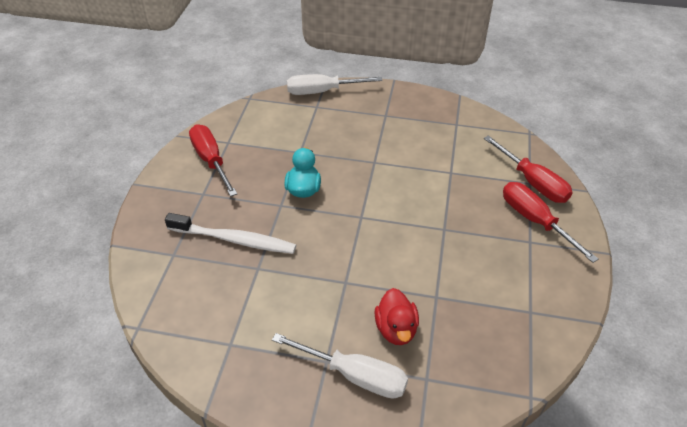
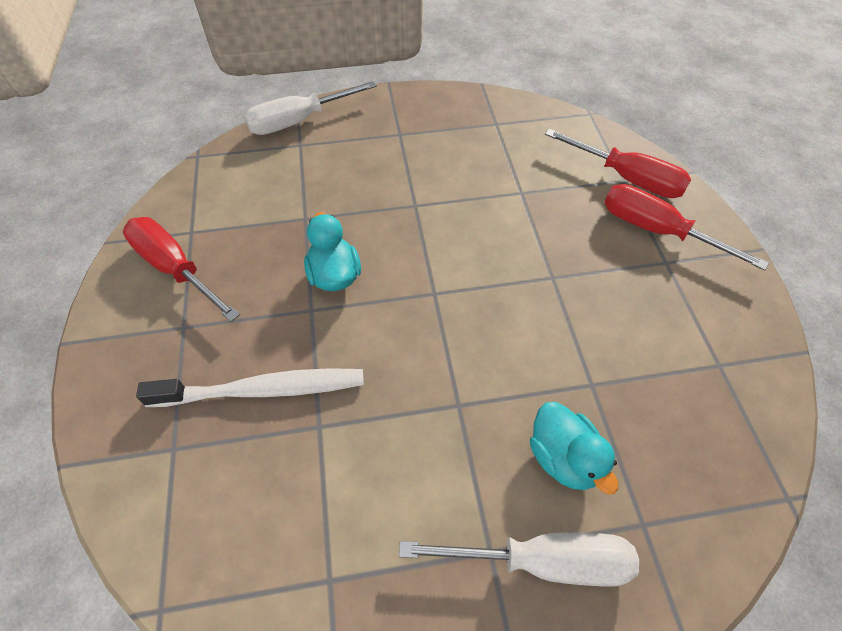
camera: 20 degrees left, 10 degrees up
(396, 329) = (563, 458): red duck -> turquoise duck

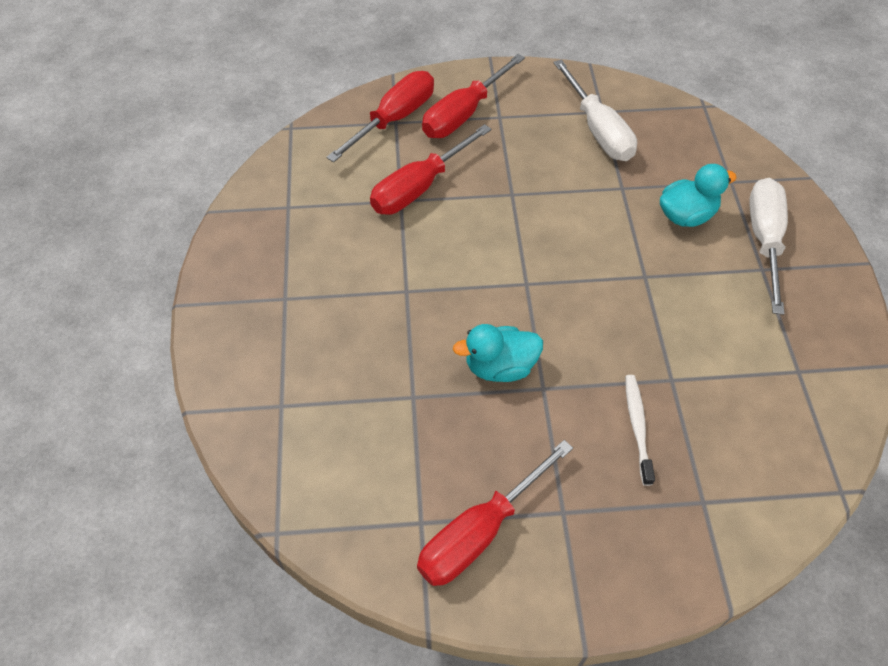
camera: 85 degrees left, 0 degrees up
(263, 390) = (637, 427): white toothbrush -> white toothbrush, size x0.58
(299, 121) = (233, 407): white screwdriver -> white screwdriver (598, 130)
(541, 204) = (419, 187): none -> red screwdriver

